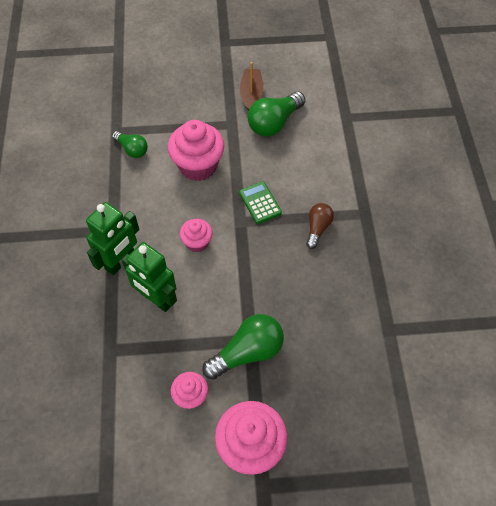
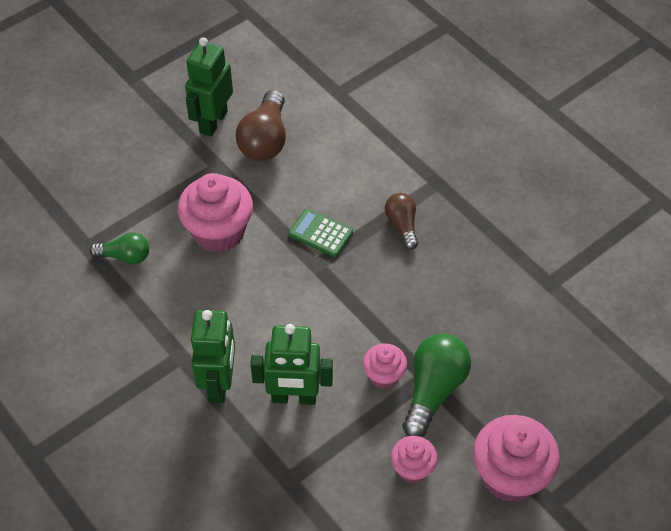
camera: 35 degrees left, 5 degrees down
(197, 242) = (288, 313): pink cupcake -> pink cupcake (384, 376)
(251, 94) = (213, 122): brown boat -> green robot
(274, 123) = (265, 140): green light bulb -> brown light bulb

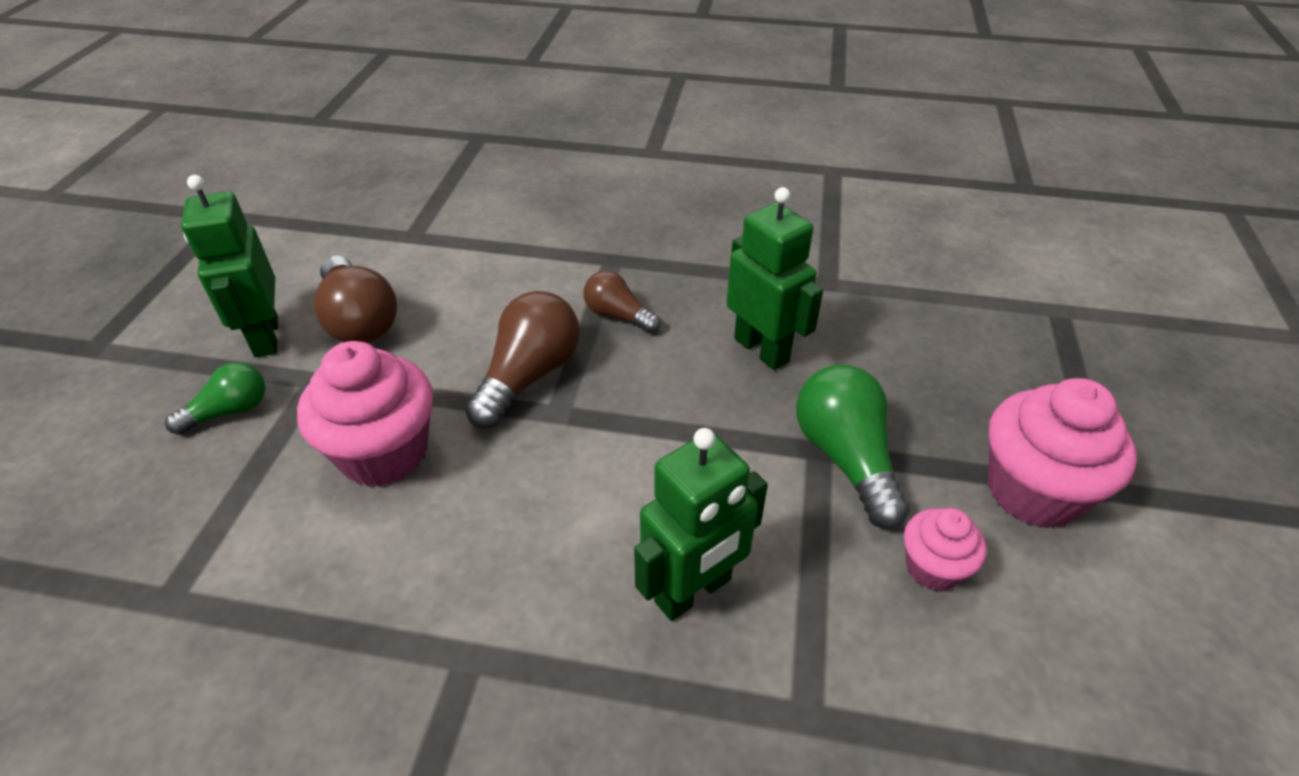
camera: 40 degrees left, 10 degrees down
(125, 256) = (251, 573): green light bulb -> green light bulb (230, 411)
(219, 384) = (568, 653): green robot -> green robot (761, 350)
(320, 233) = (529, 376): green calculator -> brown light bulb
(384, 376) = (774, 482): pink cupcake -> none

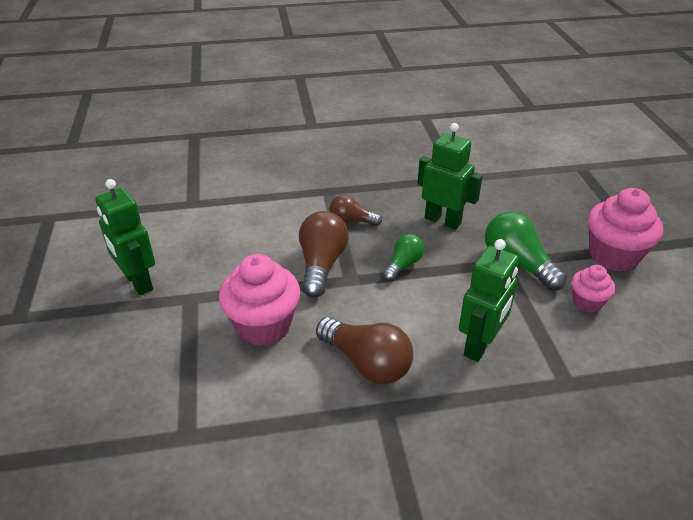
camera: 20 degrees left, 5 degrees down
(230, 411) = (147, 329): green light bulb -> green light bulb (403, 265)
(359, 320) = (194, 259): brown light bulb -> brown light bulb (367, 363)

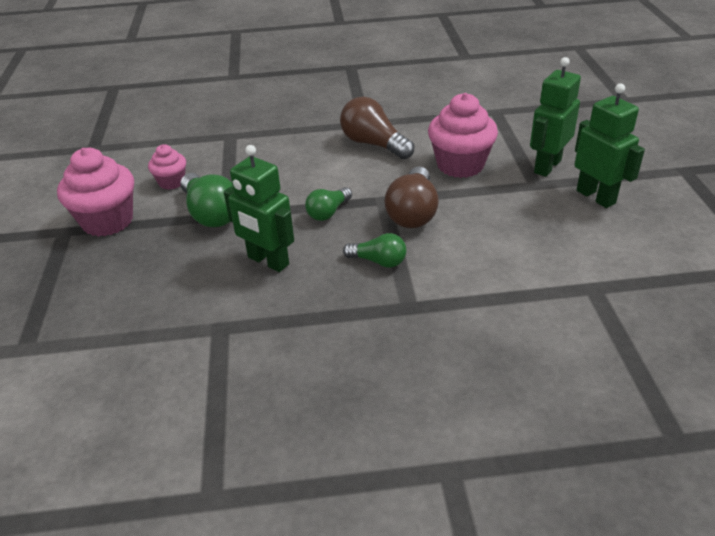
camera: 175 degrees left, 0 degrees up
(352, 221) = (378, 261): brown light bulb -> green light bulb
(480, 345) = (282, 154): green robot -> green robot (547, 166)

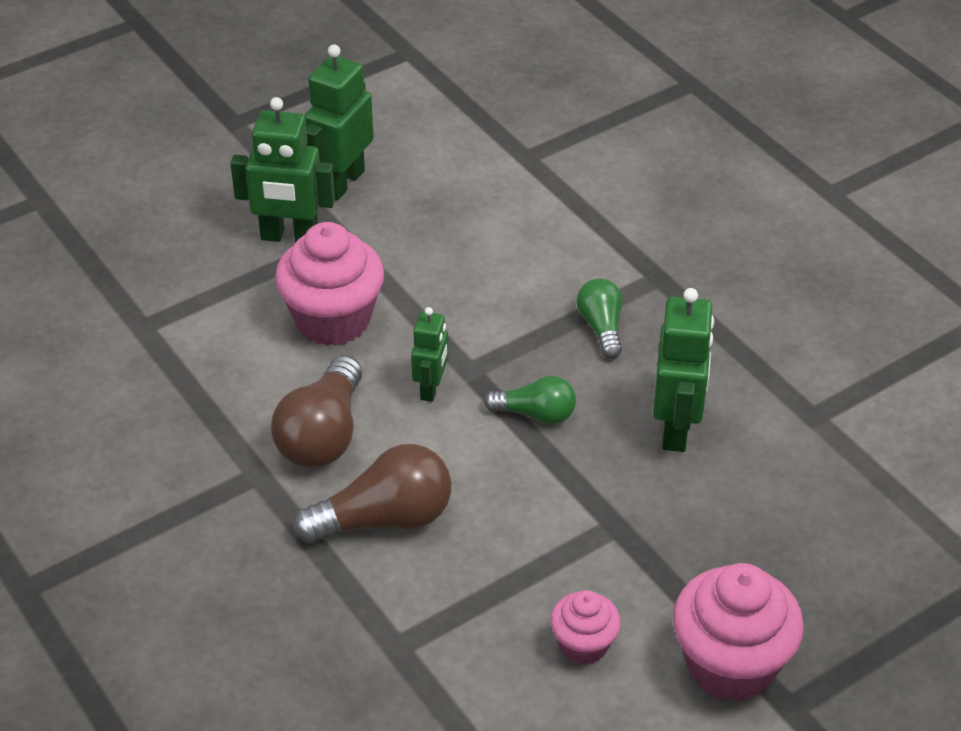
camera: 120 degrees left, 5 degrees up
(211, 214) = (626, 543): green light bulb -> none
(379, 183) = (431, 388): none -> green robot
(413, 212) = (481, 330): brown light bulb -> brown light bulb (384, 519)

